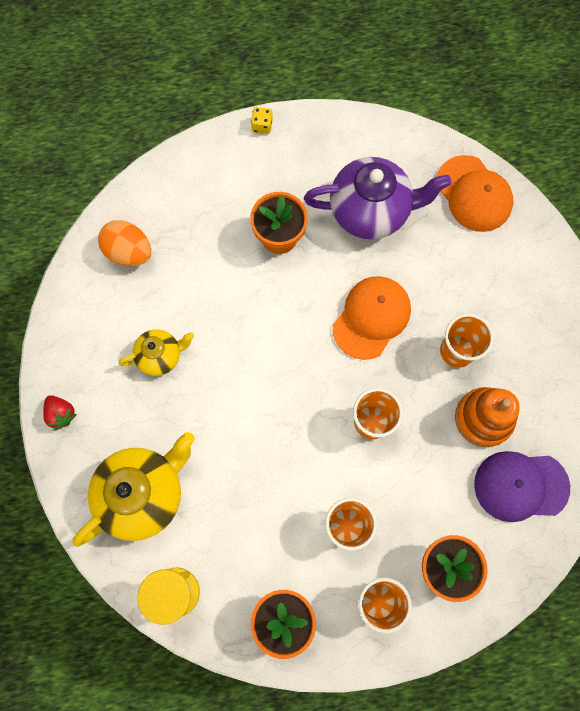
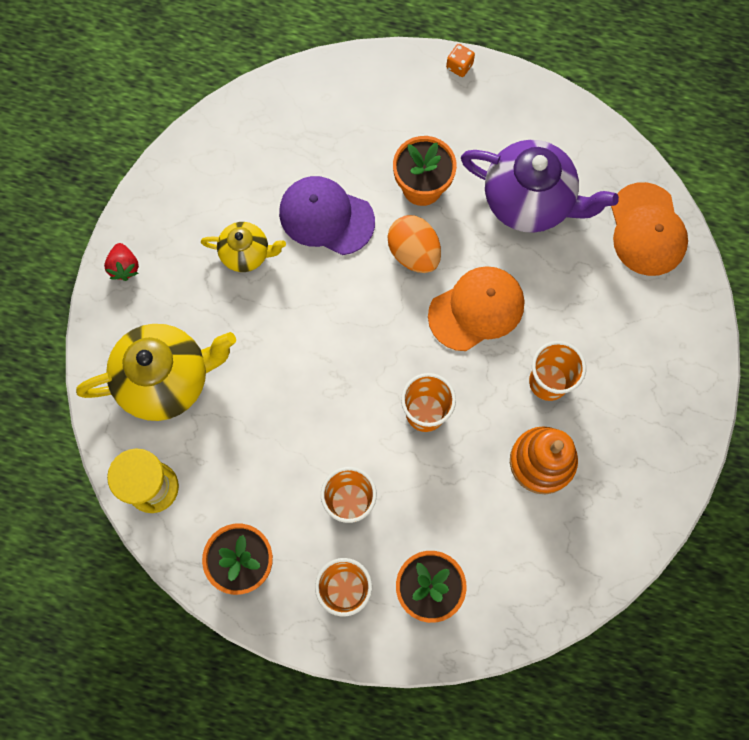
camera: 25 degrees right, 0 degrees up
(129, 252) = (264, 137): orange egg -> orange egg (414, 253)
(262, 126) = (459, 66): yellow dice -> orange dice
(520, 486) = (546, 546): purple cap -> purple cap (326, 217)

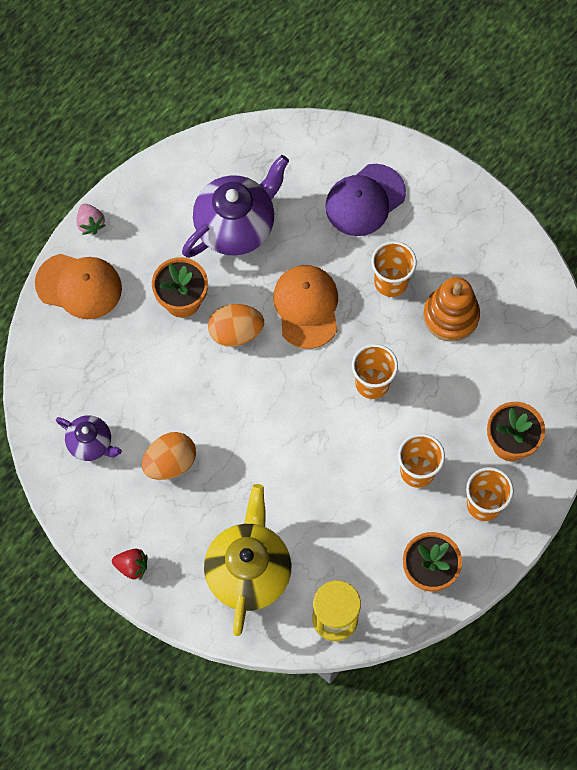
camera: 65 degrees left, 5 degrees down
(232, 172) = (91, 444): none -> purple teapot
(246, 253) = (170, 463): yellow teapot -> orange egg
(326, 217) = (170, 386): purple cap -> purple cap (365, 200)
(459, 66) = (90, 223): orange dice -> pink strawberry
(647, 230) = (304, 152): orange cap -> orange cap (79, 286)

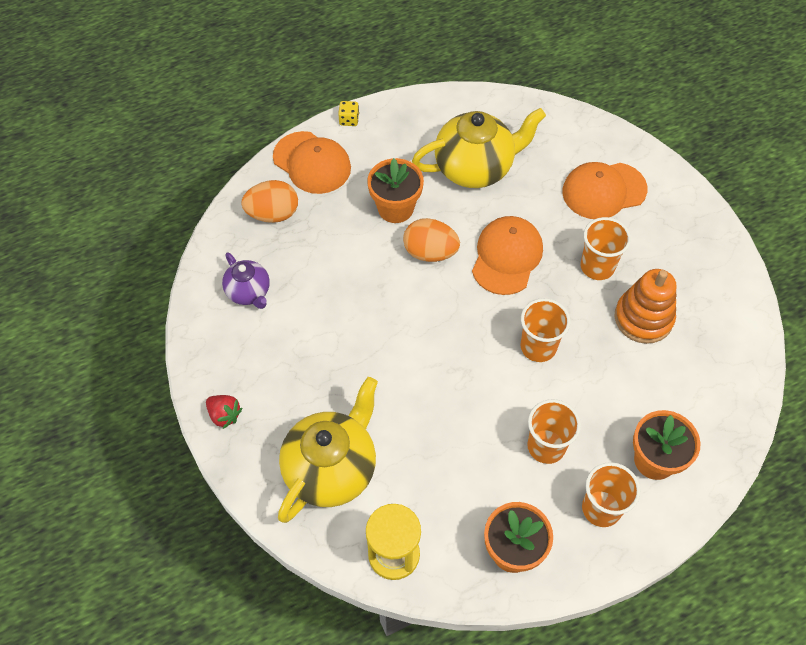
camera: 25 degrees right, 10 degrees down
(90, 223) = (349, 120): pink strawberry -> yellow dice
(170, 463) = (311, 338): orange egg -> orange egg (273, 214)
(236, 226) = (475, 168): purple teapot -> yellow teapot
(365, 200) = (604, 191): purple cap -> orange cap

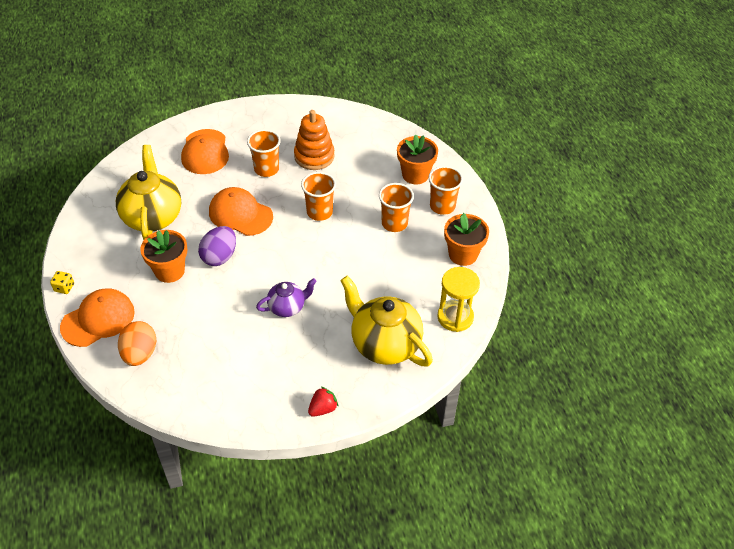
camera: 80 degrees left, 10 degrees down
(249, 292) = (213, 380): purple teapot -> purple teapot (287, 307)
(430, 252) = (219, 257): orange egg -> purple egg

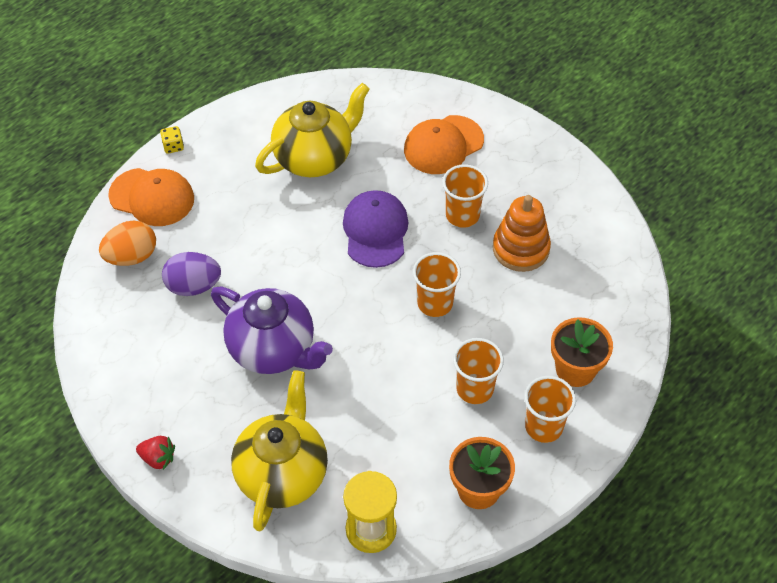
camera: 60 degrees right, 5 degrees up
(169, 271) = (252, 216): orange flower pot -> none
(219, 257) = (301, 248): purple egg -> purple egg (193, 286)
(240, 214) = (375, 231): orange cap -> purple cap
(287, 307) = (273, 349): purple teapot -> purple teapot, size x1.83

